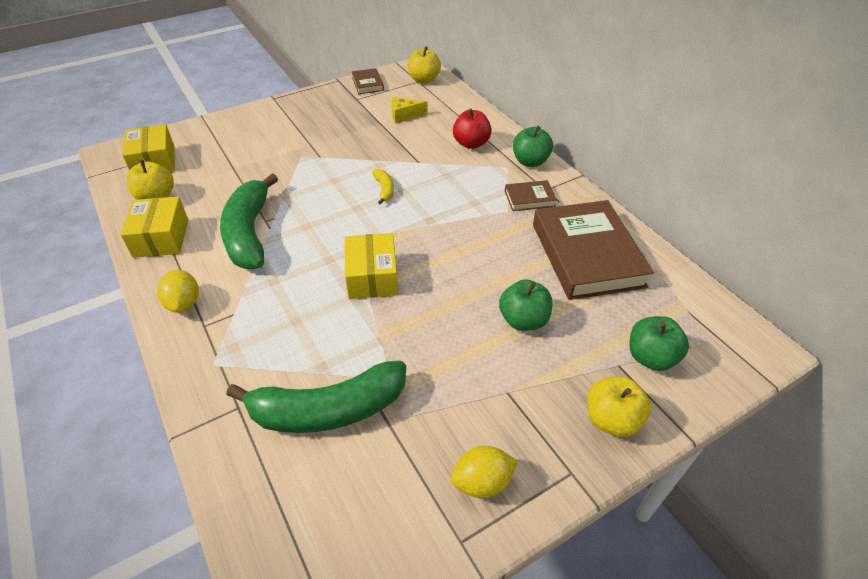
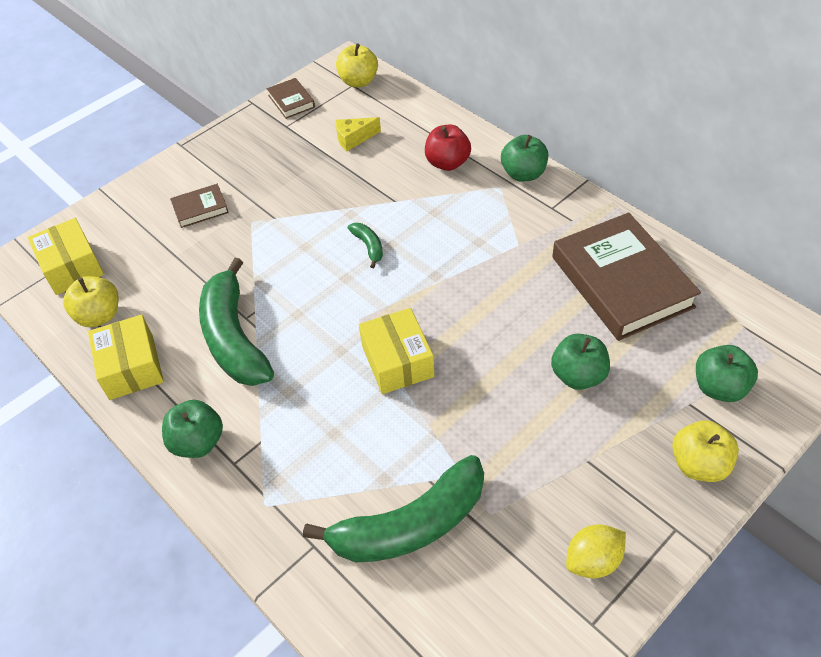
camera: 10 degrees left, 5 degrees up
(184, 303) = (198, 442): yellow lemon -> green apple
(384, 189) = (368, 246): yellow banana -> green banana
(529, 198) = (538, 223): brown book -> brown book (200, 208)

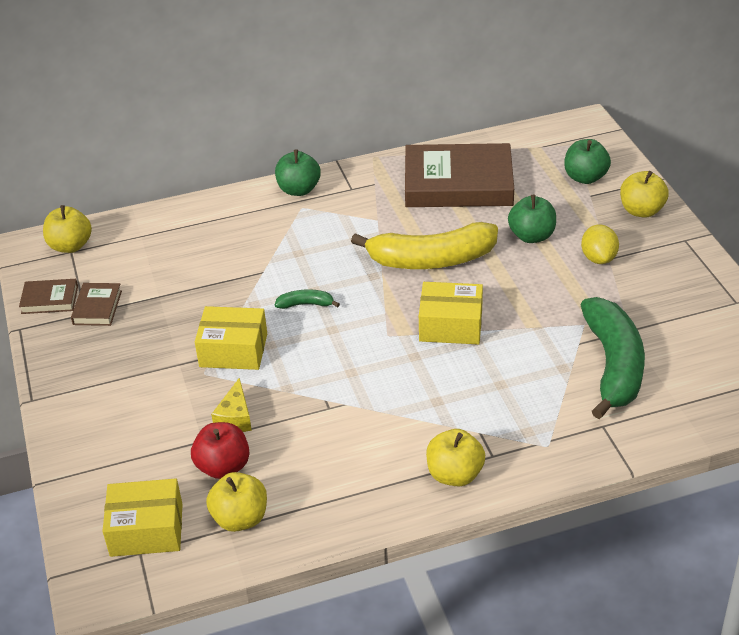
camera: 65 degrees left, 10 degrees down
(131, 367) = (330, 505): yellow box -> yellow box (233, 350)
(198, 442) = (454, 474): green apple -> yellow apple
(200, 208) = (150, 406): brown book -> brown book (97, 307)
(234, 337) = (348, 421): green banana -> none
(354, 139) = (153, 273): yellow cheese -> yellow cheese (235, 417)
(447, 163) = (244, 226): red apple -> red apple (223, 467)
(485, 308) = (431, 260): none -> yellow banana
(593, 561) = (690, 285): yellow lemon -> yellow lemon (598, 258)

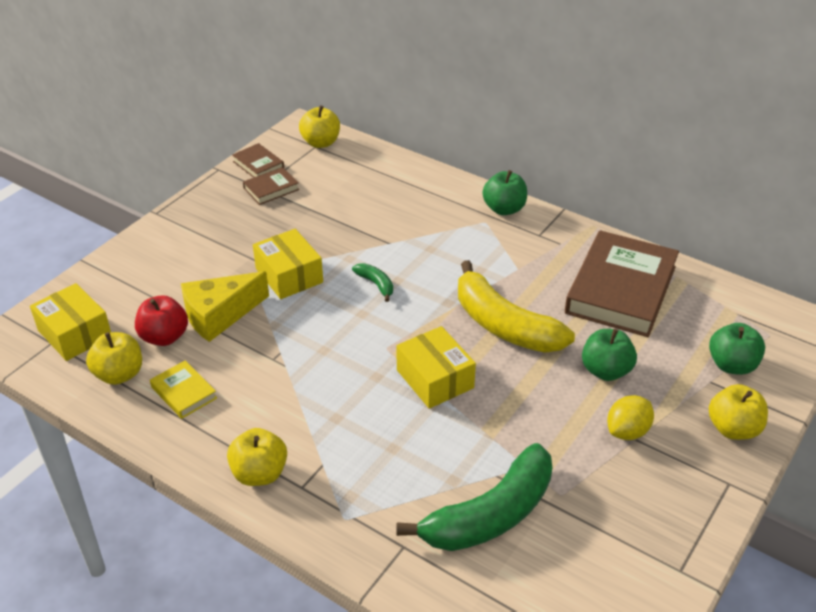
camera: 50 degrees right, 0 degrees up
(235, 417) = (219, 315): yellow cheese -> yellow cheese, size x1.69
(311, 483) = (184, 393): none -> yellow book
(458, 183) = (620, 290): brown book -> brown book turned 60 degrees clockwise

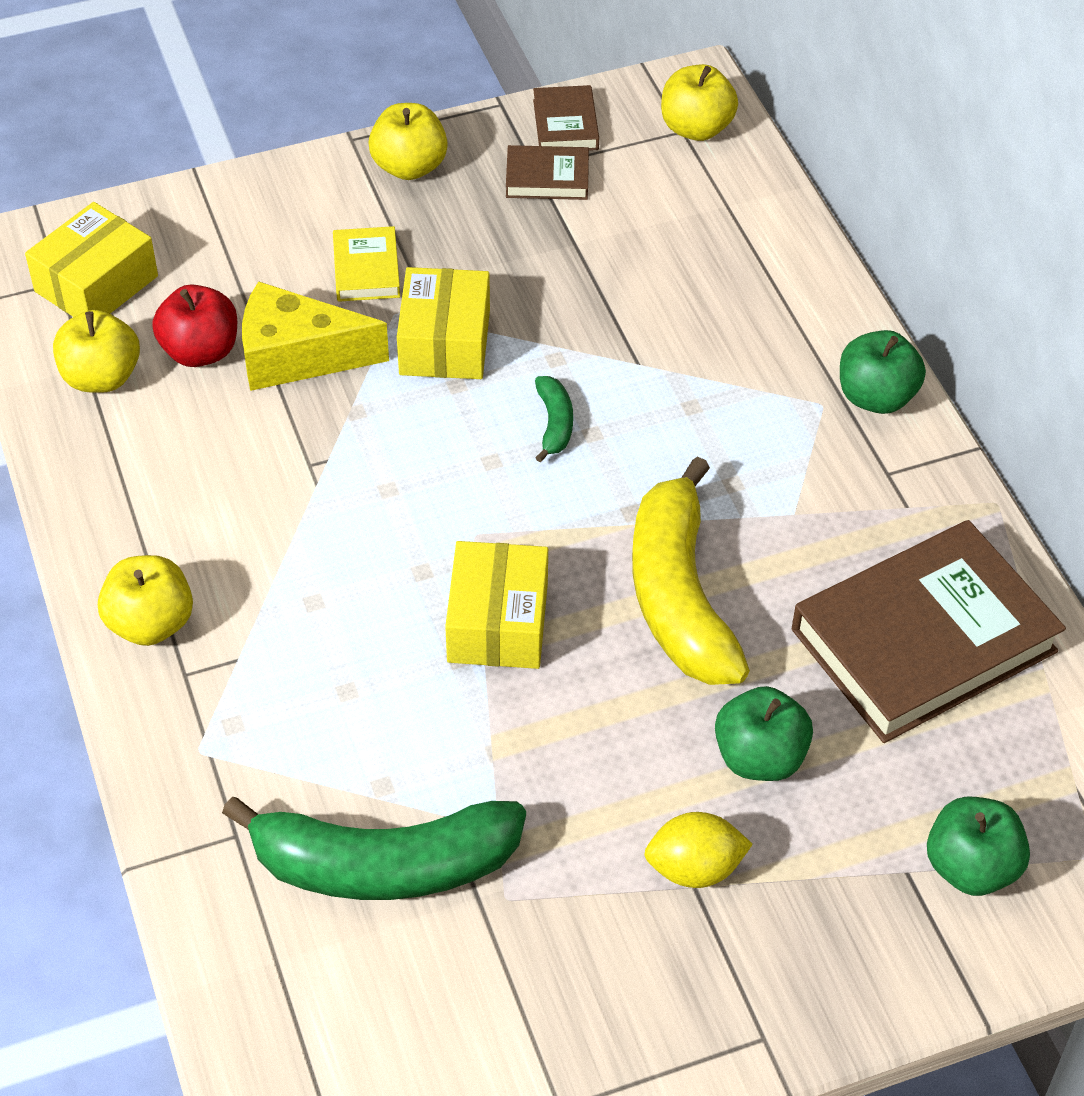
camera: 35 degrees right, 10 degrees up
(75, 333) = (96, 284): yellow box -> yellow box turned 45 degrees clockwise
(184, 393) = (156, 450): yellow book -> yellow book (366, 269)
(733, 429) = (860, 964): yellow apple -> yellow apple (409, 167)

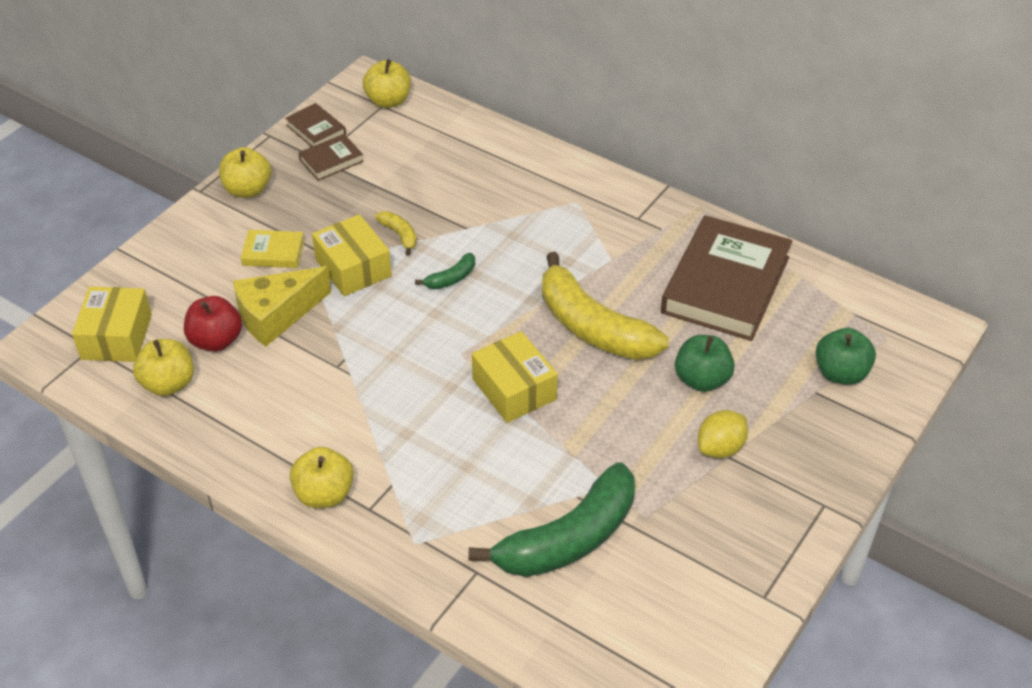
camera: 35 degrees left, 5 degrees down
(366, 269) = (273, 253): yellow book -> yellow book turned 45 degrees counterclockwise
(542, 328) = (399, 235): none -> yellow banana
(554, 424) = (451, 278): green banana -> green banana turned 90 degrees clockwise
(876, 397) = (599, 186): green apple -> none

